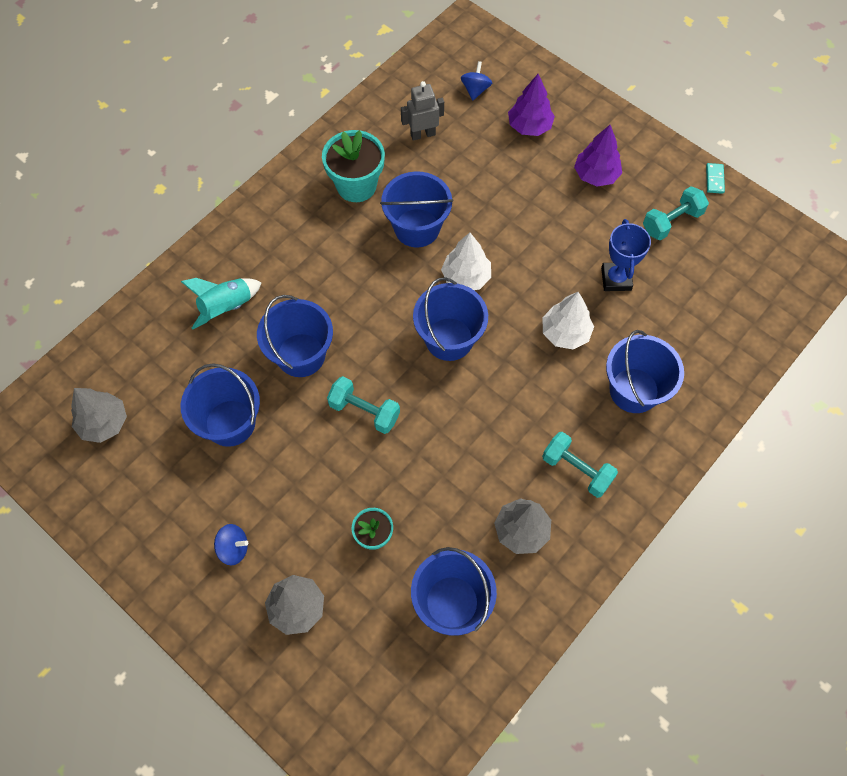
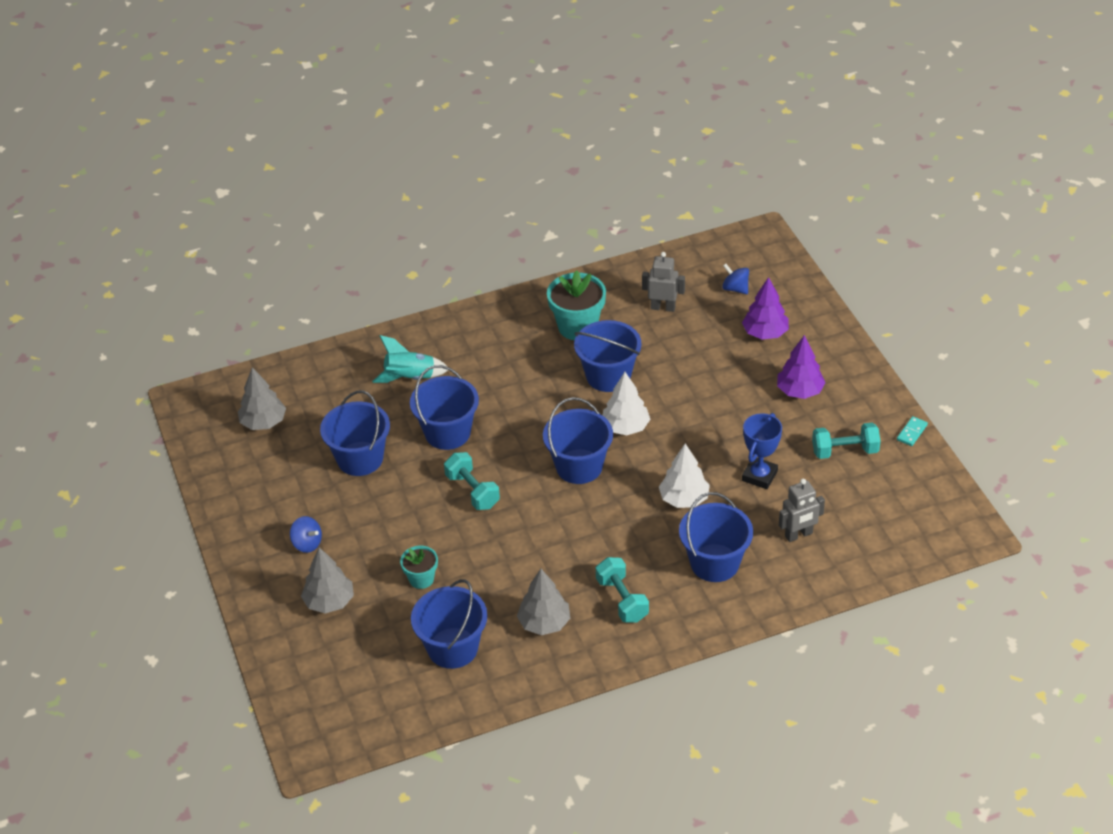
camera: 30 degrees right, 20 degrees down
(475, 90) = (735, 289): blue spinning top -> blue spinning top turned 90 degrees counterclockwise
(687, 327) = (799, 535): none -> grey robot

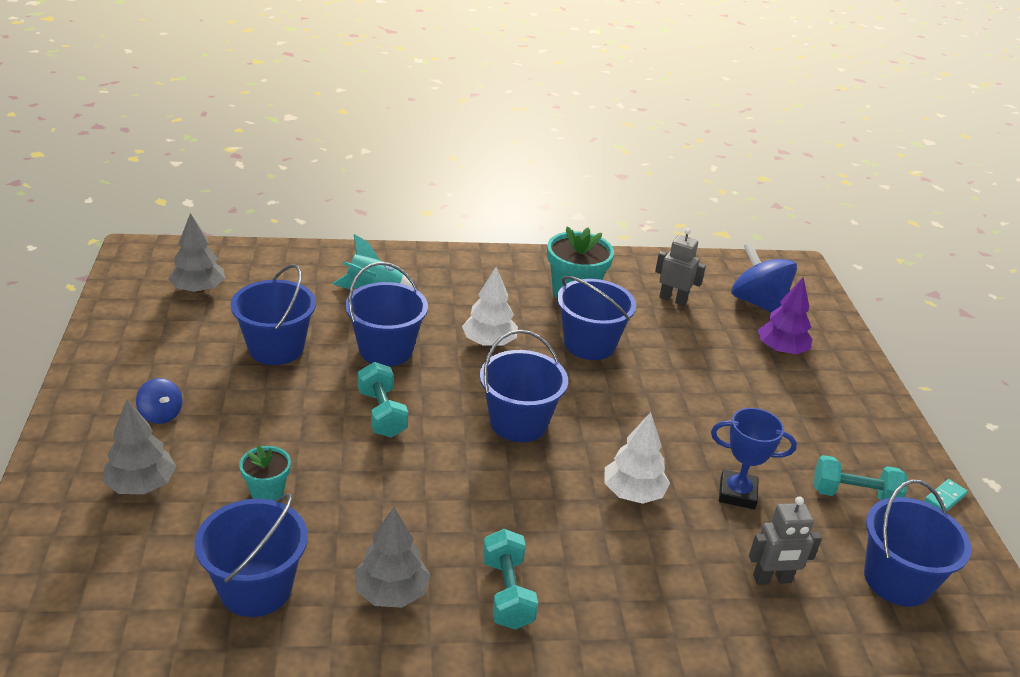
camera: 10 degrees right, 10 degrees down
(625, 427) = (589, 398): white tree -> white tree (489, 342)
(715, 563) = (648, 582): blue bucket -> blue bucket (897, 580)
(735, 289) = (758, 303): blue spinning top -> blue spinning top, size x1.90
(759, 476) = (737, 493): blue trophy -> blue trophy turned 60 degrees clockwise
(799, 391) = (809, 416): purple tree -> none

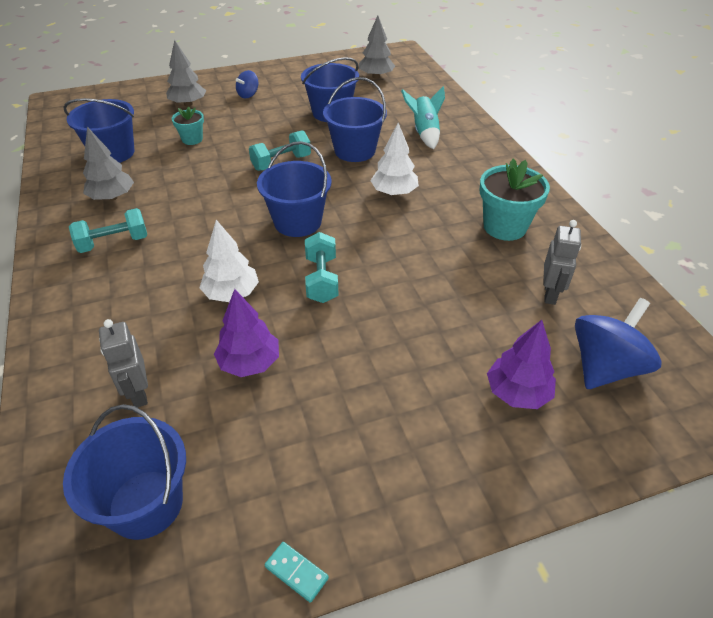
camera: 80 degrees right, 10 degrees up
(589, 344) = (428, 246): blue bucket -> none
(737, 493) = (249, 363): blue trophy -> purple tree
(854, 495) = (273, 465): turquoise dumbbell -> turquoise dumbbell (321, 279)

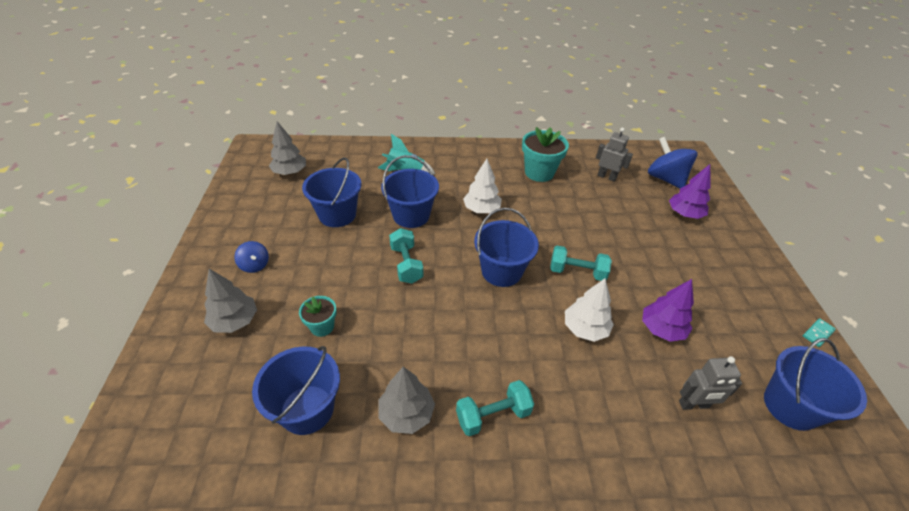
camera: 75 degrees left, 0 degrees up
(114, 243) = (493, 415): turquoise dumbbell -> turquoise dumbbell turned 75 degrees clockwise

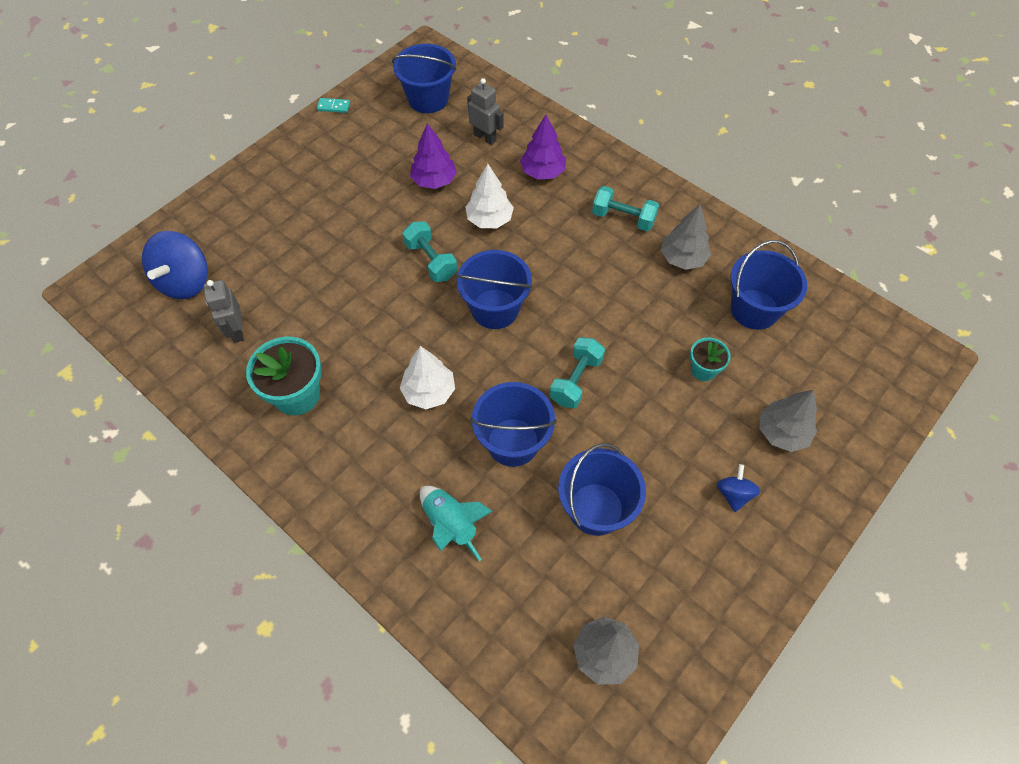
camera: 135 degrees left, 15 degrees up
(684, 214) = (245, 236): purple tree -> purple tree (542, 172)

